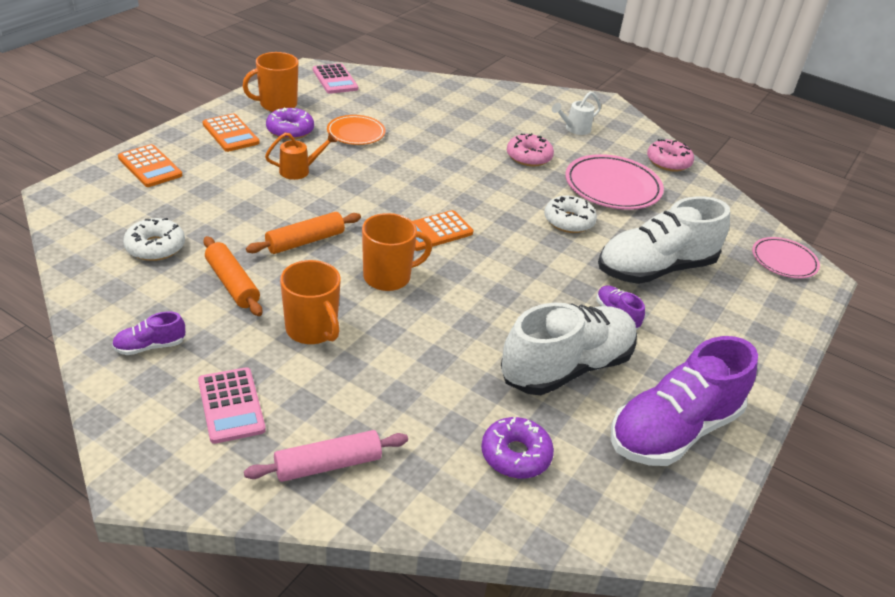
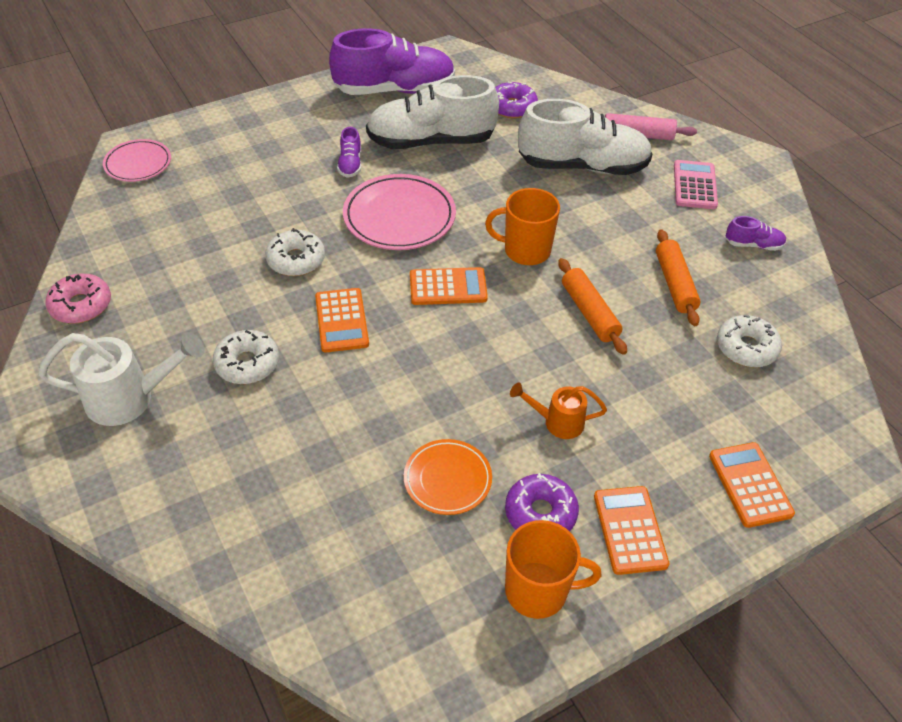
camera: 150 degrees left, 10 degrees up
(305, 241) = (589, 312): orange rolling pin -> orange rolling pin turned 75 degrees clockwise
(312, 330) = (616, 222): orange mug -> none
(335, 79) = (408, 647): pink calculator -> none
(494, 192) = (341, 320): none -> orange calculator
(529, 157) = (247, 364): pink donut -> white donut
(574, 129) = (130, 398): white watering can -> white watering can, size x1.68
(612, 187) = (196, 289): pink plate -> pink plate (399, 217)
(655, 269) = (269, 190): white shoe -> white shoe (582, 166)

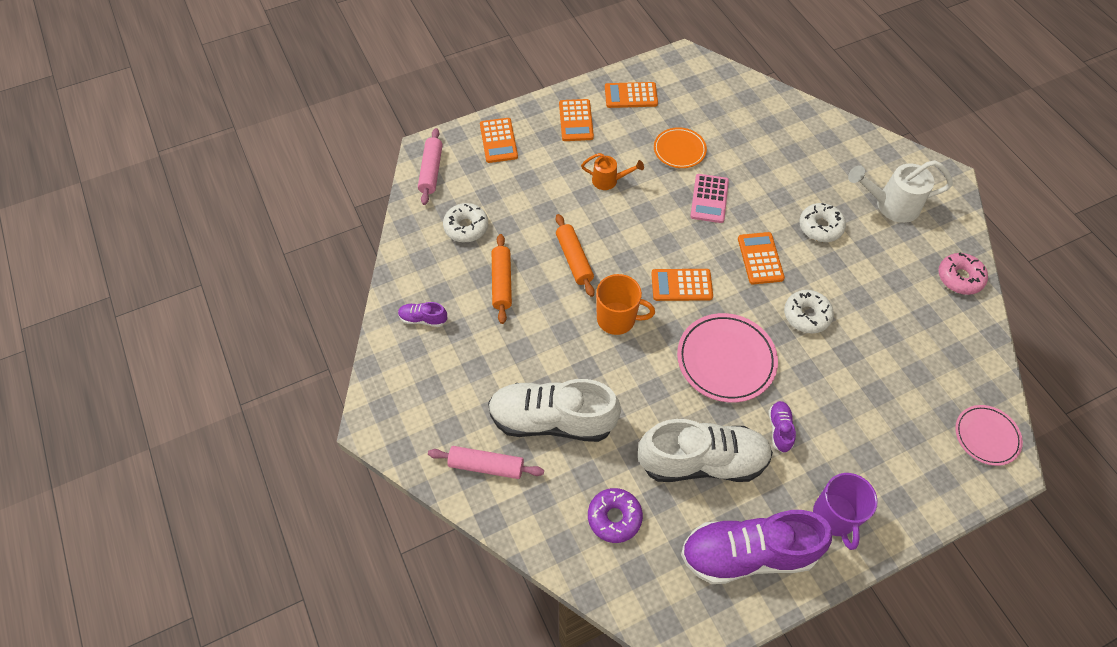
camera: 175 degrees left, 10 degrees up
(312, 111) = (834, 516): none -> purple mug
(538, 591) = (631, 95): orange mug -> orange calculator
(540, 513) = (625, 131): purple donut -> none
(695, 185) = (450, 391): pink calculator -> pink calculator (709, 199)
(833, 428) = (431, 171): none -> pink rolling pin

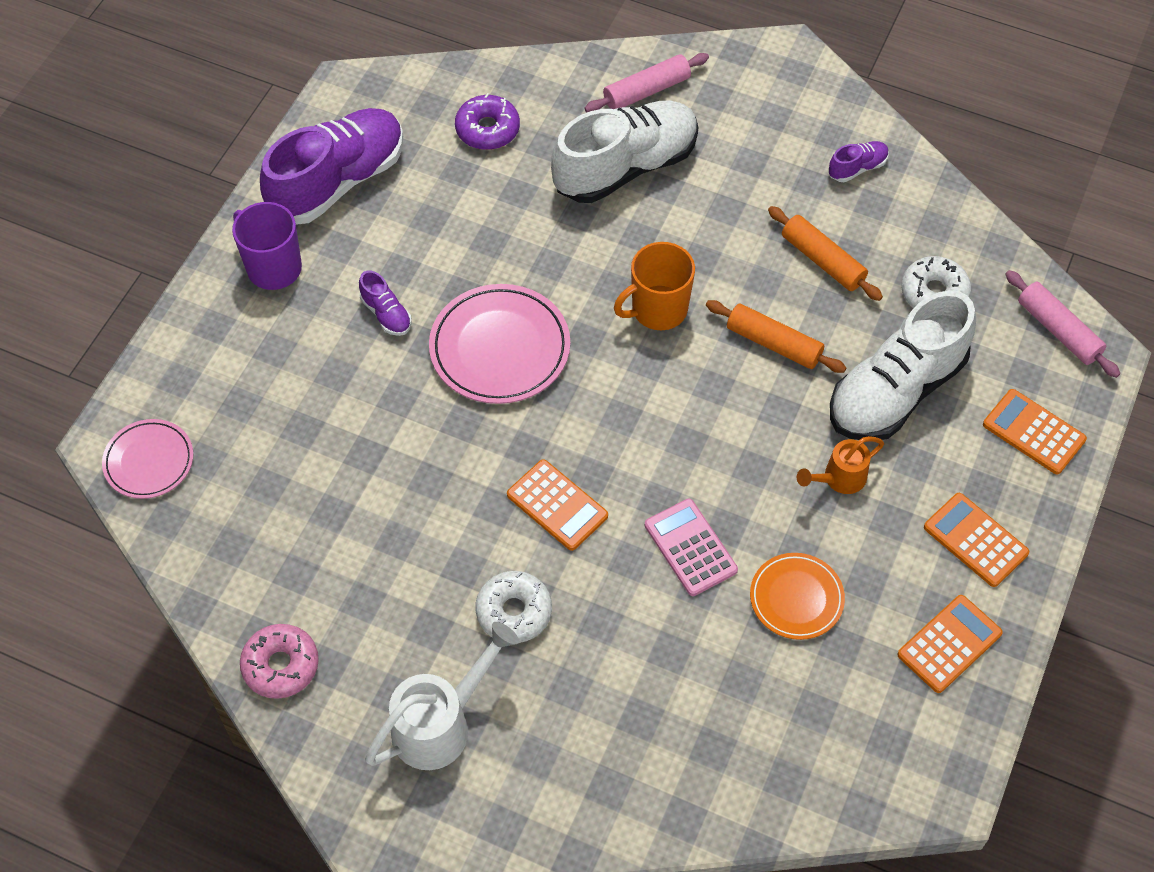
camera: 140 degrees right, 0 degrees up
(681, 285) = (622, 401): orange calculator -> none
(702, 461) = (443, 230): white shoe -> white shoe (895, 391)
(806, 315) = (446, 468): white donut -> none

